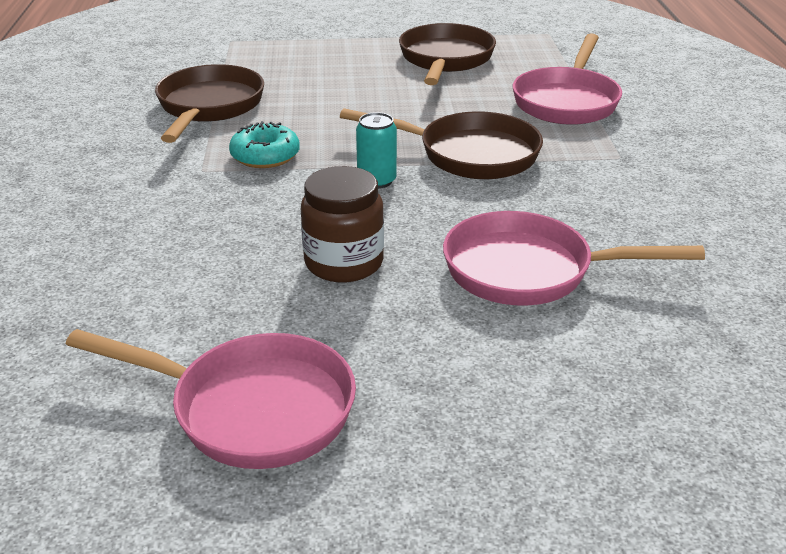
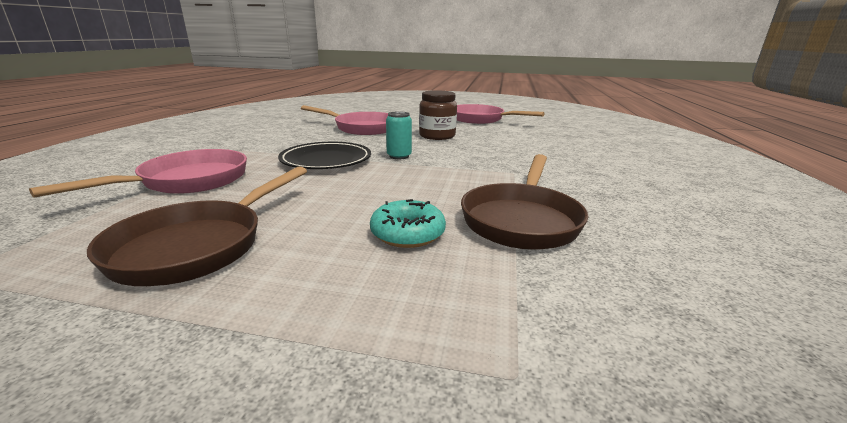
camera: 165 degrees left, 10 degrees down
(265, 156) = (467, 175): turquoise donut -> turquoise donut (407, 233)
(469, 154) = (326, 160): brown pan -> black plate

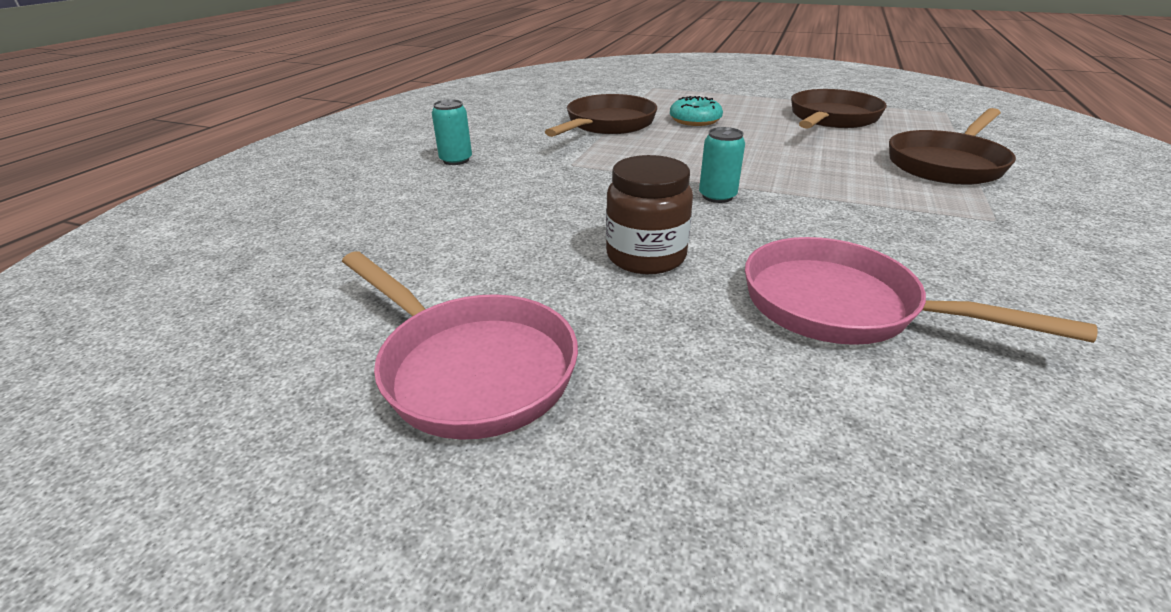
camera: 170 degrees left, 10 degrees up
(187, 181) = (947, 164): pink pan -> brown pan
(326, 160) = (821, 190): black plate -> none
(610, 173) = (456, 160): none -> turquoise can

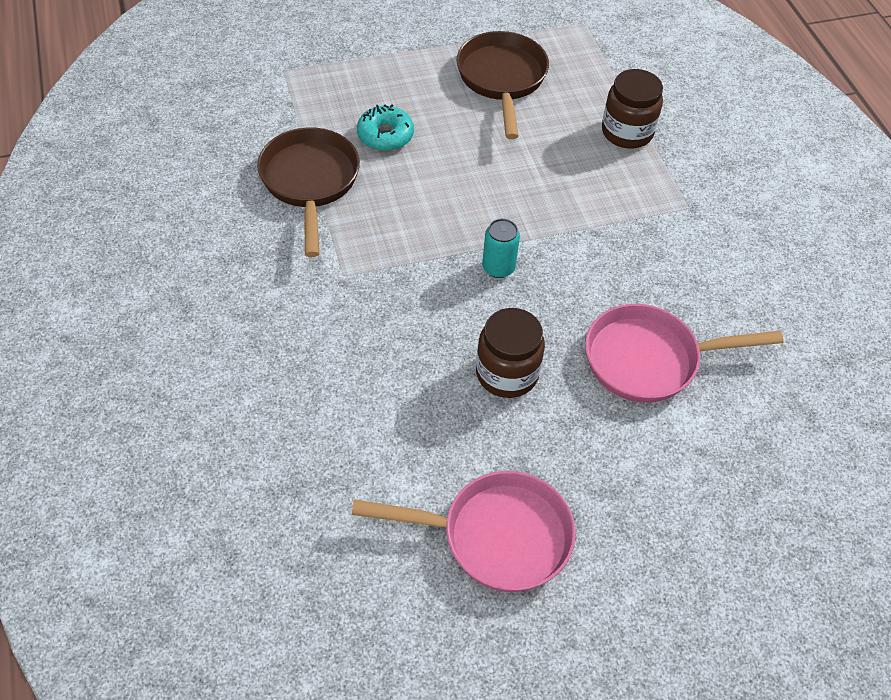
camera: 40 degrees left, 20 degrees up
(456, 160) = (230, 321): turquoise can -> none
(947, 164) = (627, 132): brown pan -> brown jar

